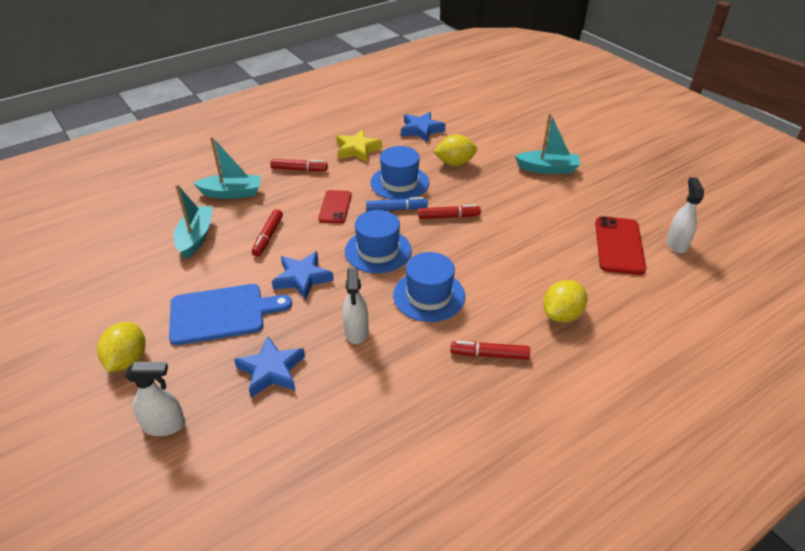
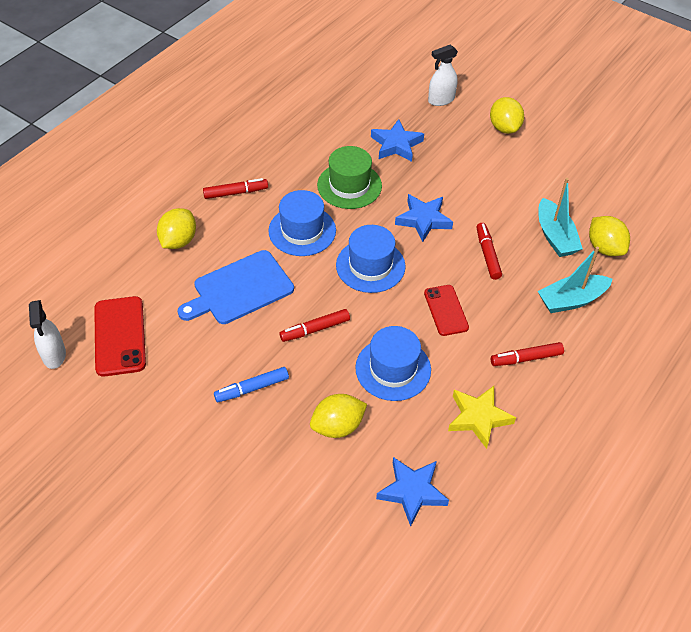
camera: 160 degrees right, 10 degrees up
(165, 220) = (604, 248): none -> yellow lemon
(222, 313) = (466, 174): blue cutting board -> blue cutting board (239, 289)
(356, 332) = (349, 185): white spray bottle -> green hat
(396, 209) = (377, 325): blue marker -> blue marker (252, 388)
(548, 169) = (209, 450): turquoise boat -> none

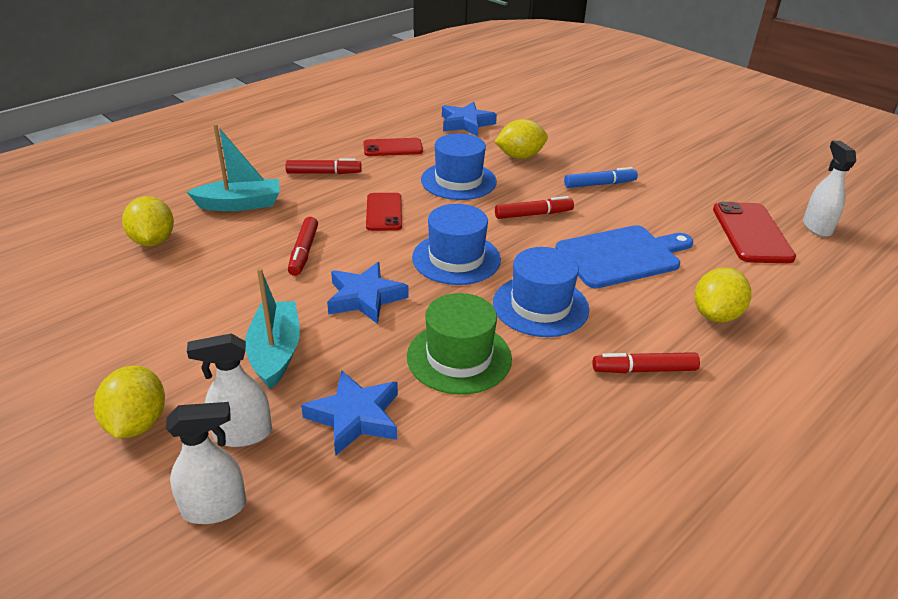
camera: 170 degrees left, 15 degrees down
(449, 129) = (242, 434): none -> white spray bottle
(478, 418) = (393, 148): yellow star -> red phone
(555, 236) = (202, 259): turquoise boat -> turquoise boat (275, 352)

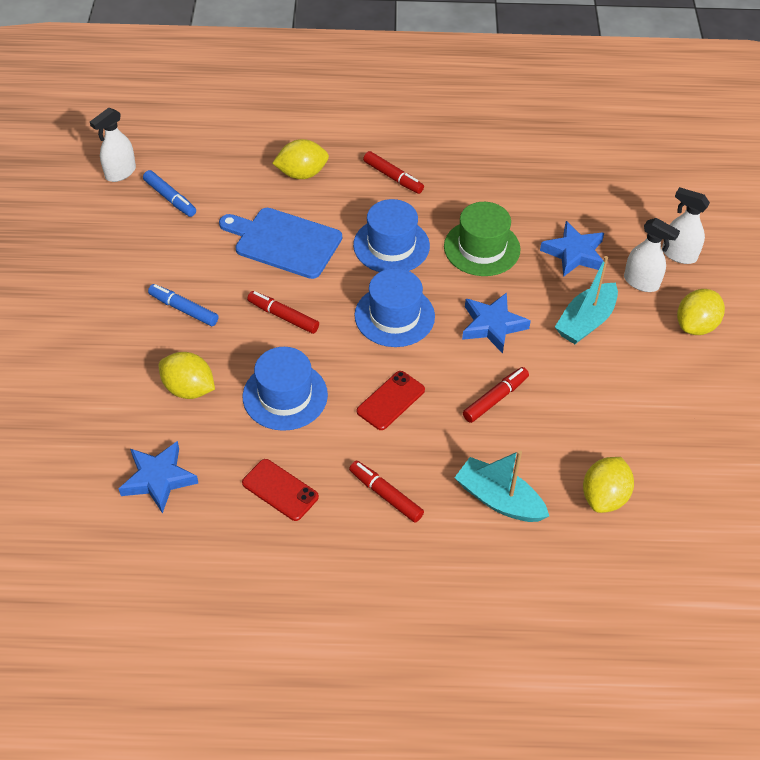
camera: 135 degrees left, 15 degrees up
(751, 233) = (170, 198): red phone -> blue marker

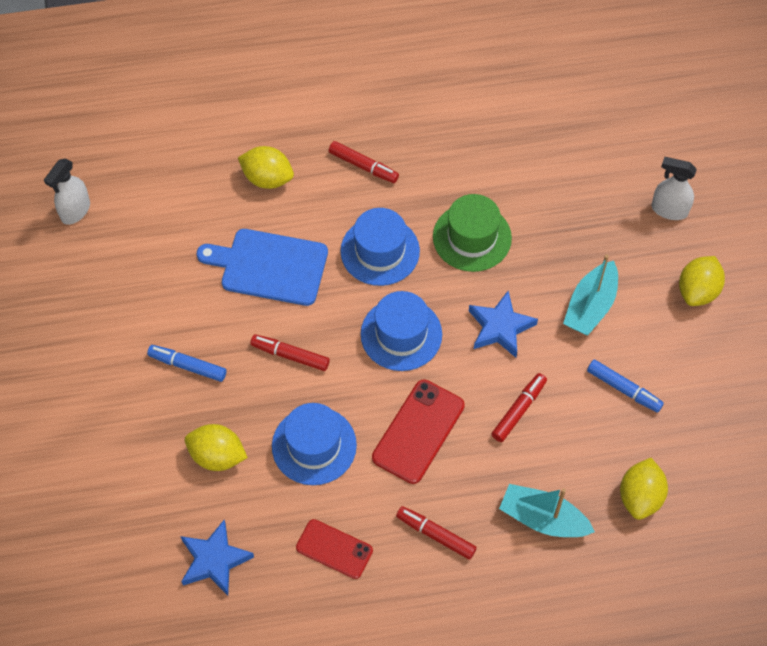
camera: 10 degrees left, 10 degrees up
(170, 198) = (137, 233): blue marker -> blue marker (623, 389)
(302, 174) = (267, 178): yellow lemon -> yellow lemon turned 45 degrees clockwise
(391, 401) = (418, 431): red phone -> red phone, size x1.51
(574, 253) = (565, 227): blue star -> none
(641, 282) = (637, 250): white spray bottle -> none

